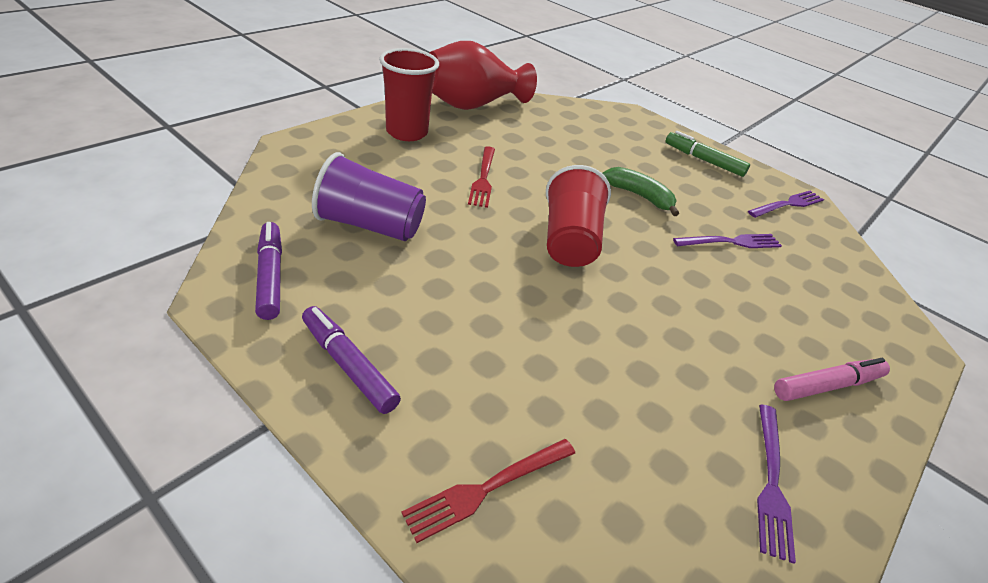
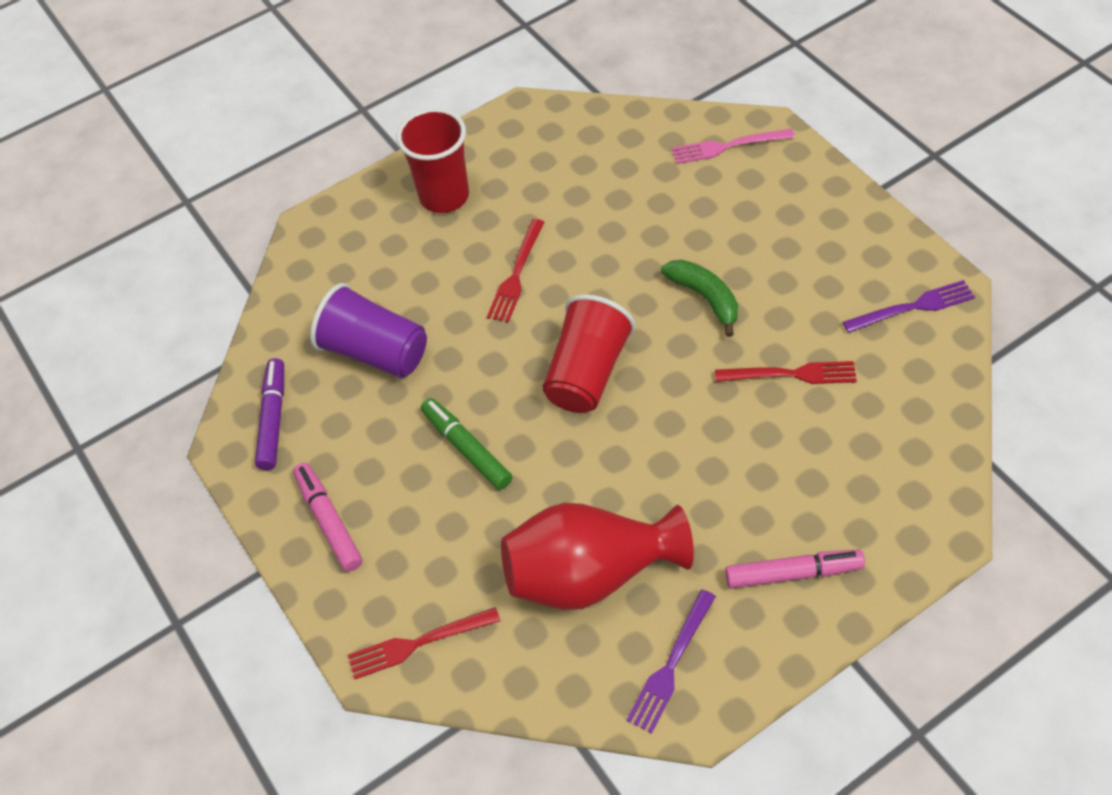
camera: 25 degrees right, 15 degrees up
(349, 366) = (329, 521): purple marker -> pink marker
(473, 105) = (541, 133): red vase -> red vase (590, 574)
(609, 119) = (726, 147): none -> pink fork
(704, 160) = (832, 225): green marker -> green marker (467, 449)
(732, 242) = (792, 374): purple fork -> red fork

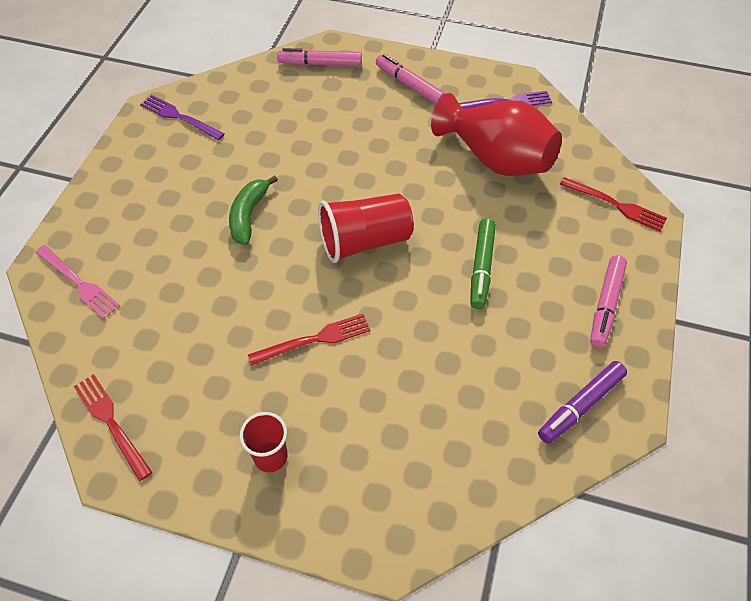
camera: 135 degrees left, 0 degrees up
(375, 352) = (464, 382): purple cup -> none
(444, 196) = (270, 457): red cup -> red cup, size x0.61
(792, 374) = (277, 144): red fork -> red fork (110, 422)
(914, 499) = (321, 64): none -> pink marker

